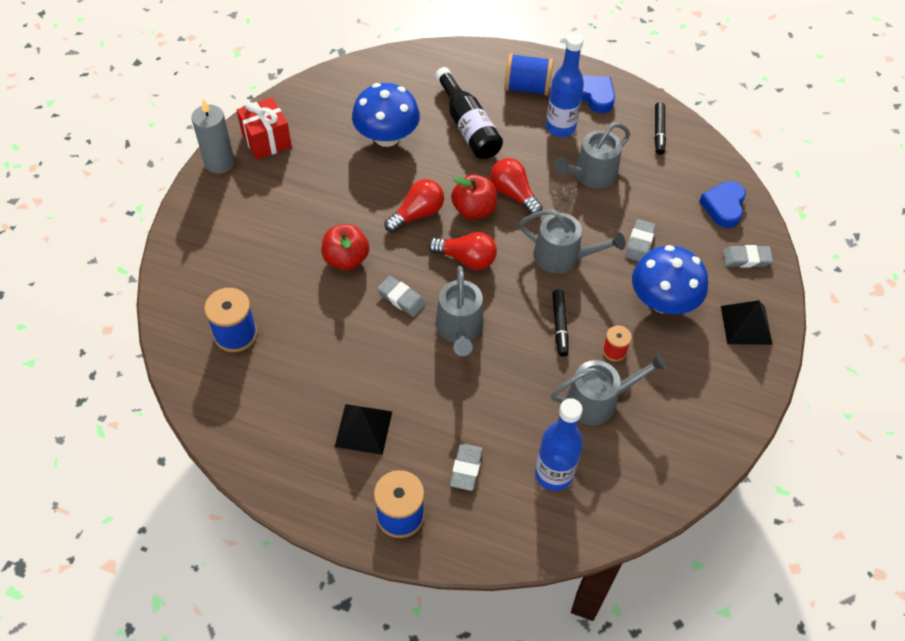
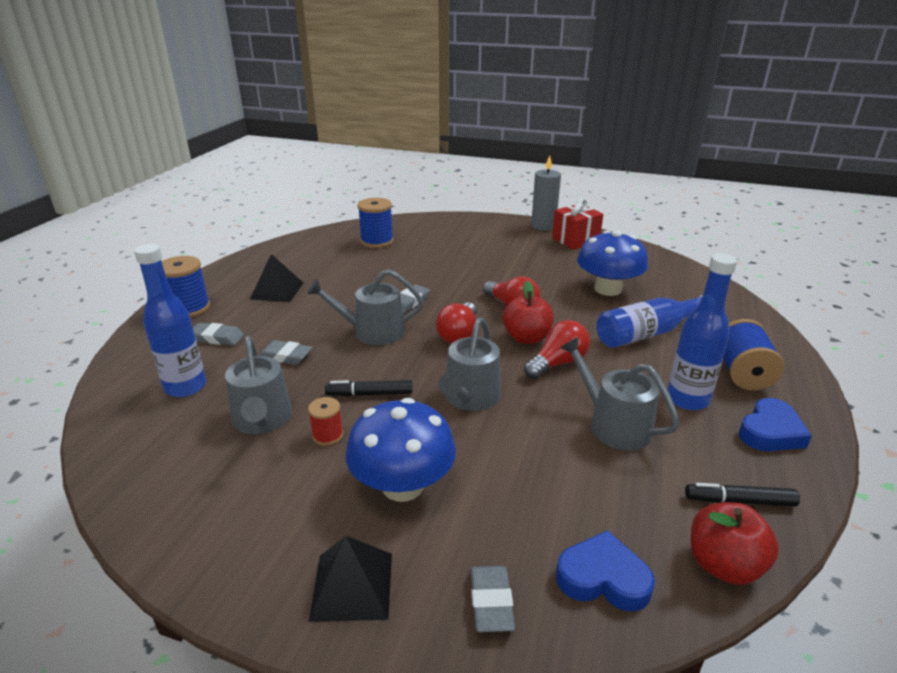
camera: 90 degrees right, 25 degrees down
(346, 259) = (452, 277): red apple -> red apple (723, 565)
(468, 126) = (649, 333): black bottle -> blue bottle
(639, 243) = (503, 467): grey eraser -> grey eraser (286, 356)

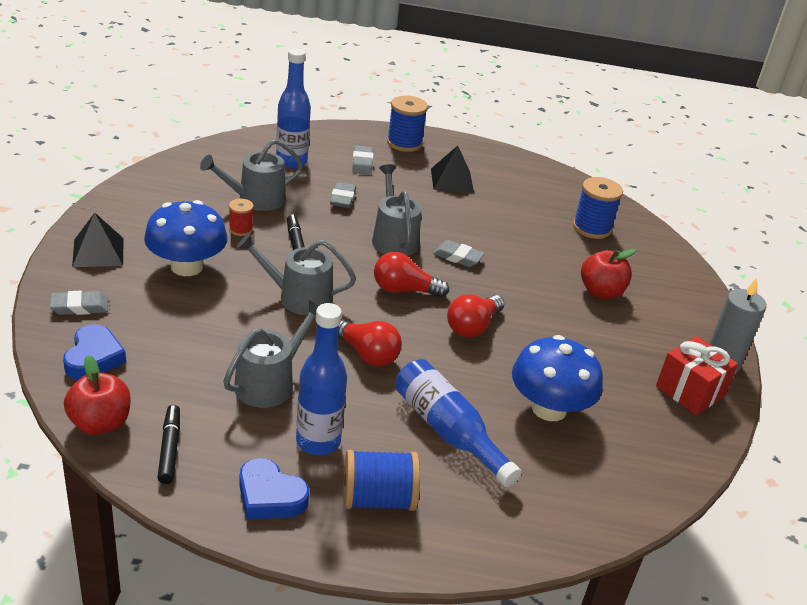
camera: 75 degrees right, 5 degrees up
(526, 338) = (410, 335): red apple -> red apple (601, 292)

